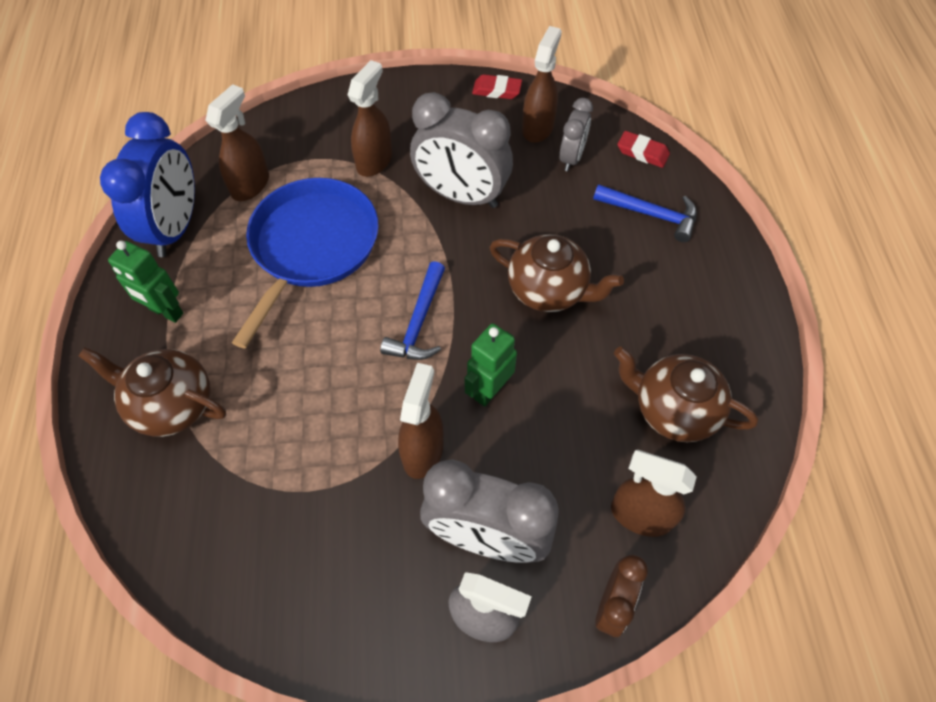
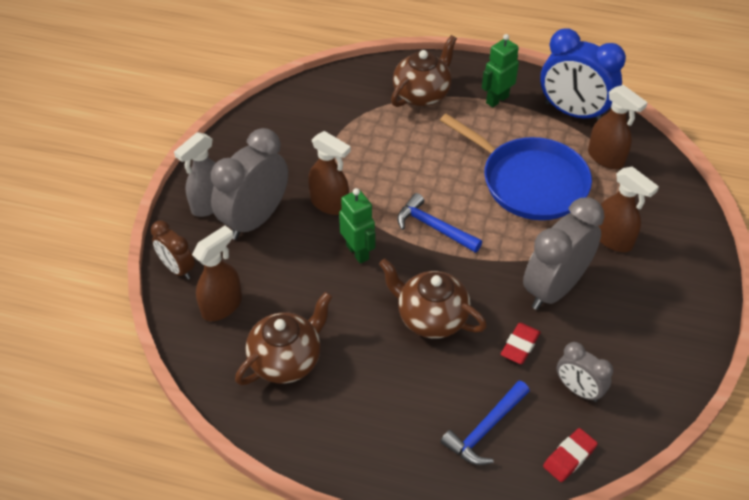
camera: 110 degrees right, 10 degrees down
(496, 90) = (690, 358): red eraser -> red eraser (520, 345)
(538, 127) = (627, 376): brown spray bottle -> none
(549, 290) = (430, 318): brown teapot -> brown teapot turned 75 degrees clockwise

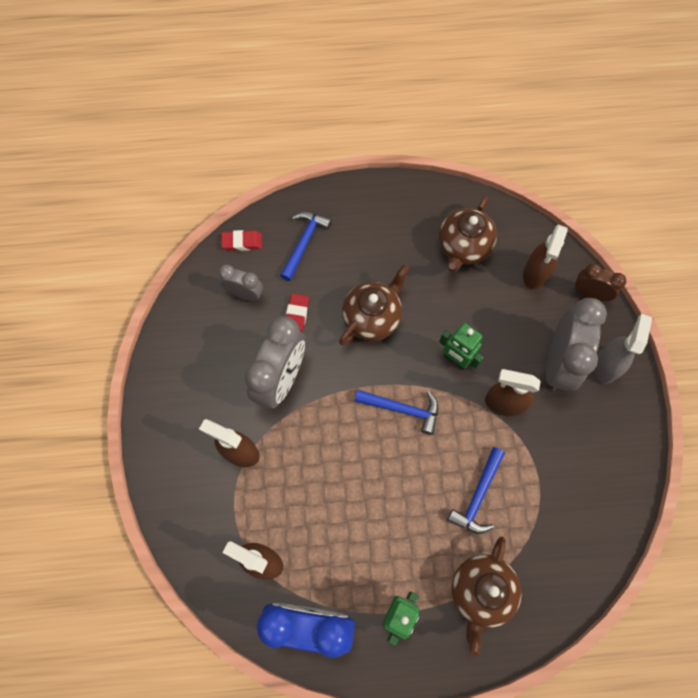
camera: 160 degrees right, 20 degrees up
(393, 148) = (478, 496): none -> blue hammer
(430, 318) = (372, 317): brown teapot -> brown teapot turned 60 degrees counterclockwise
(529, 182) = (332, 498): blue pan -> none
(569, 457) = (242, 242): red eraser -> red eraser turned 60 degrees clockwise

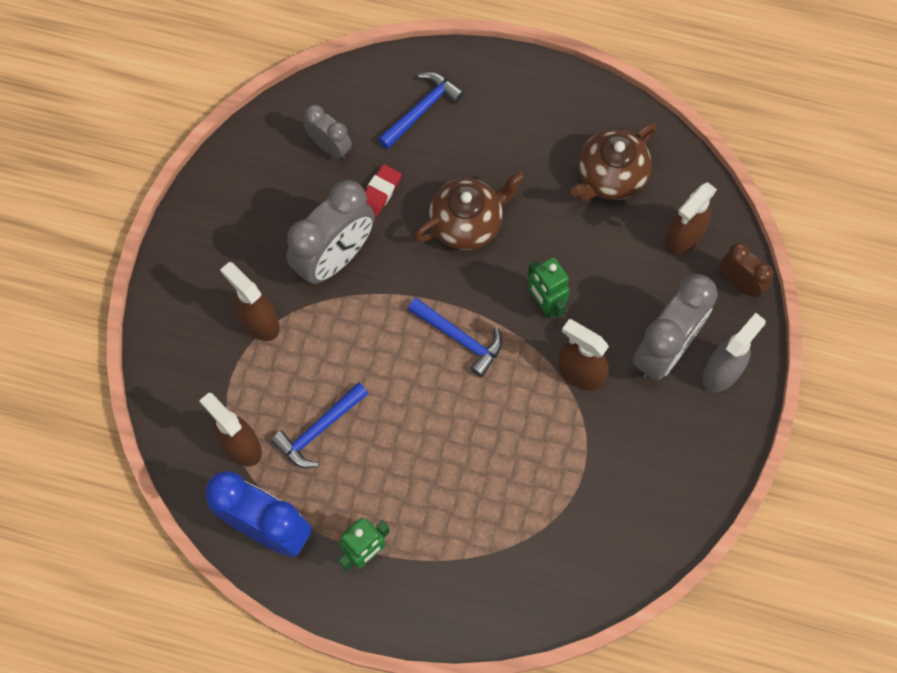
camera: 20 degrees right, 0 degrees up
(242, 242) = (349, 85): red eraser -> none
(478, 496) = (506, 462): blue hammer -> blue hammer (319, 430)
(481, 592) = (466, 563): brown teapot -> none

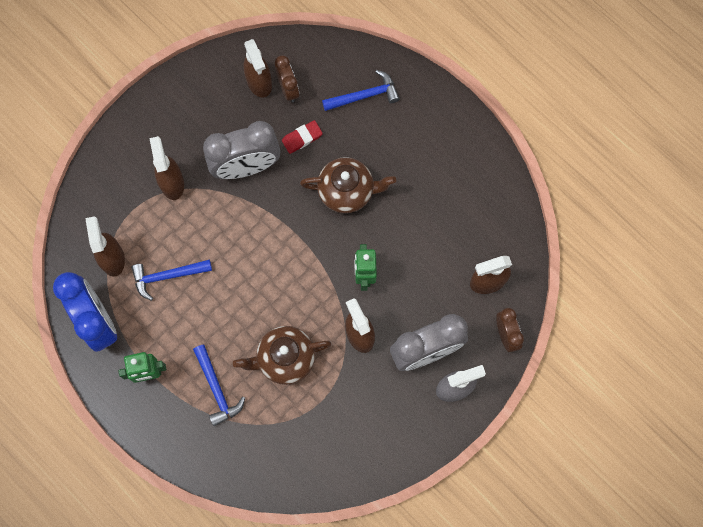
camera: 30 degrees right, 5 degrees up
(292, 157) = (259, 82): none -> brown spray bottle
(330, 147) = (288, 89): grey clock -> brown clock
(460, 338) = (294, 267): blue hammer -> blue hammer (217, 389)
(610, 177) = (463, 212): brown teapot -> brown teapot (285, 358)

